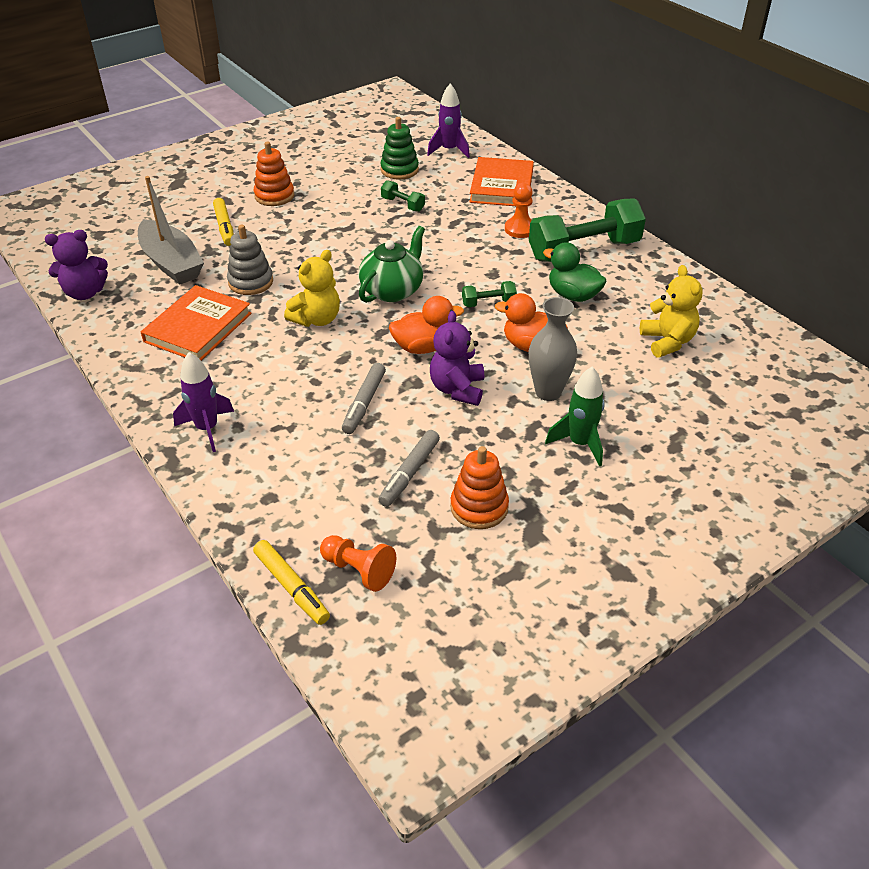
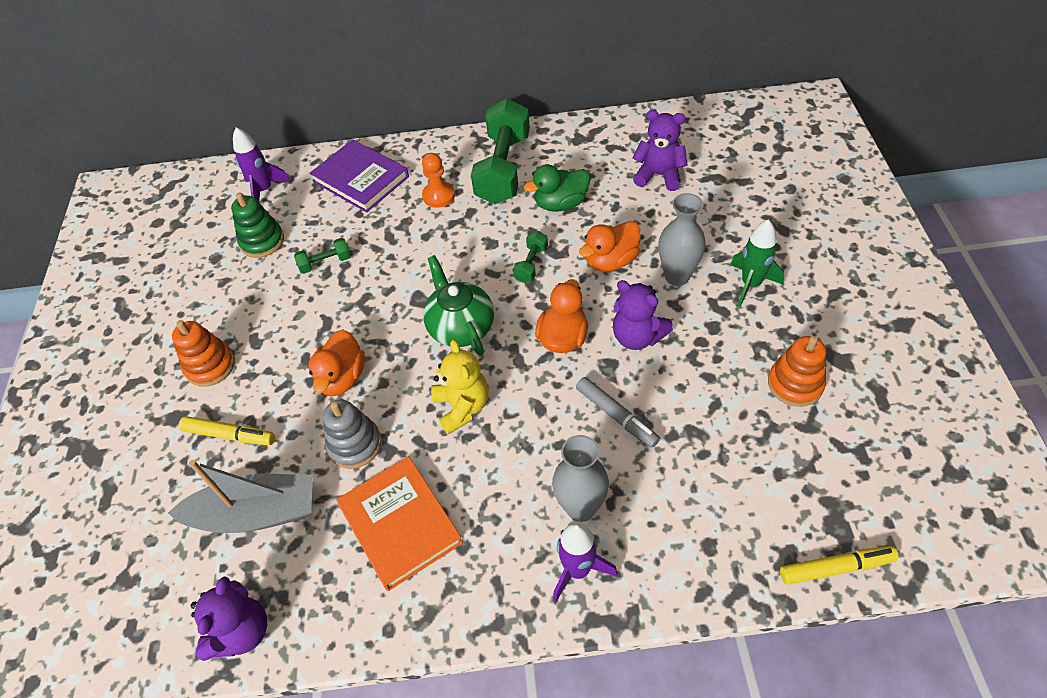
camera: 55 degrees left, 10 degrees up
(263, 412) = (581, 508): none -> grey vase
(304, 254) = (342, 378): none -> orange duck
(359, 570) = (835, 504): orange pawn -> none
(409, 473) = (730, 417): grey marker -> none
(502, 186) = (361, 179): orange book -> purple book
(667, 341) = (659, 175): yellow teddy bear -> purple teddy bear

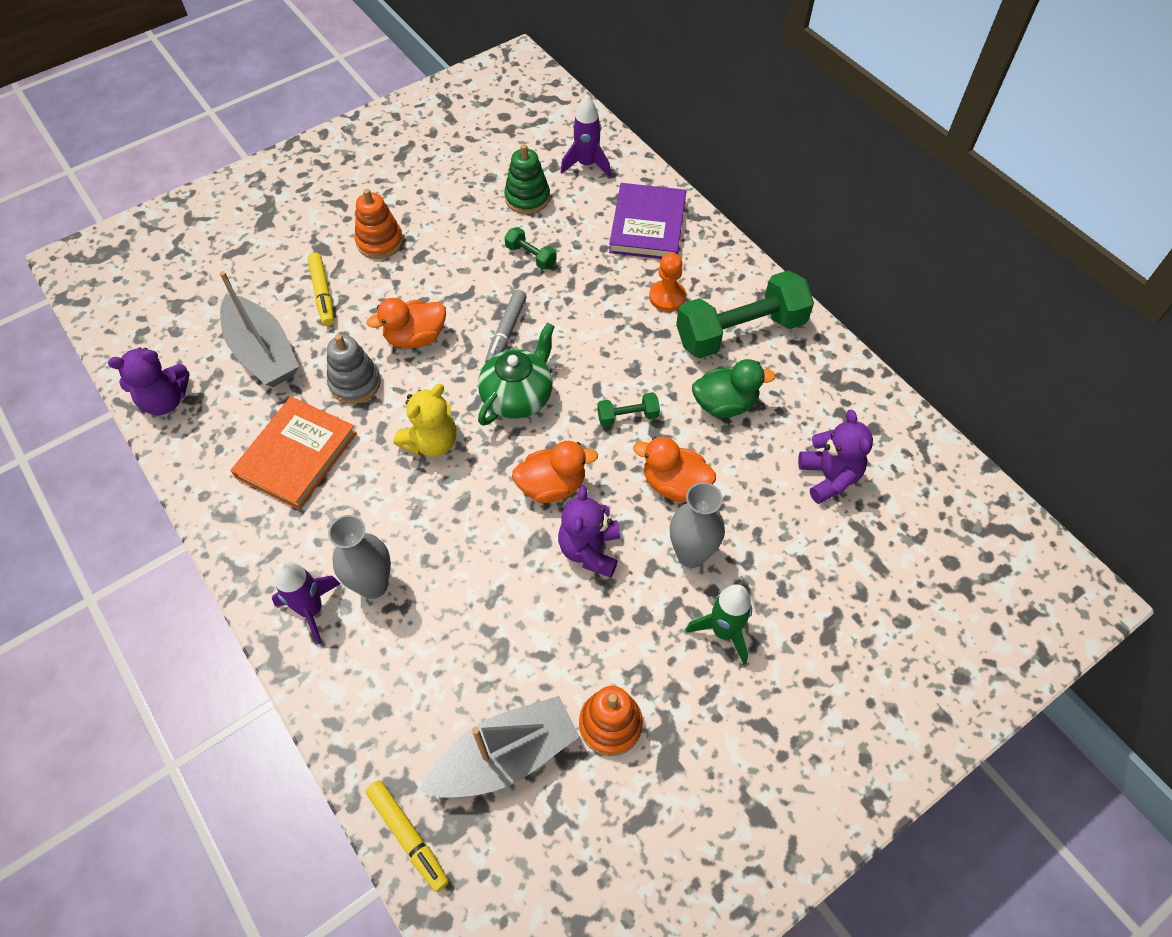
camera: 55 degrees right, 5 degrees up
(560, 204) = (725, 404): green duck -> green duck turned 135 degrees clockwise
(616, 415) = (485, 572): grey marker -> grey marker (506, 332)
(792, 467) = (505, 757): none -> grey boat

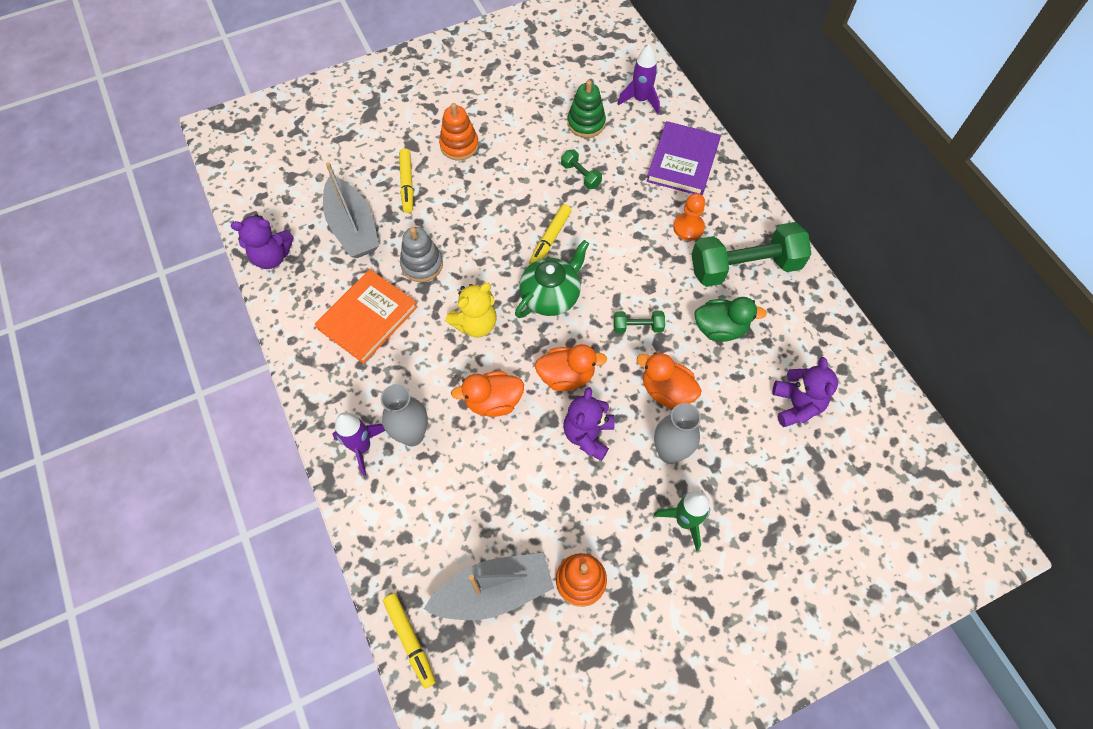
camera: 10 degrees right, 5 degrees up
(415, 338) = (476, 233): orange duck -> orange duck (493, 401)
(506, 332) = (550, 239): grey marker -> yellow marker

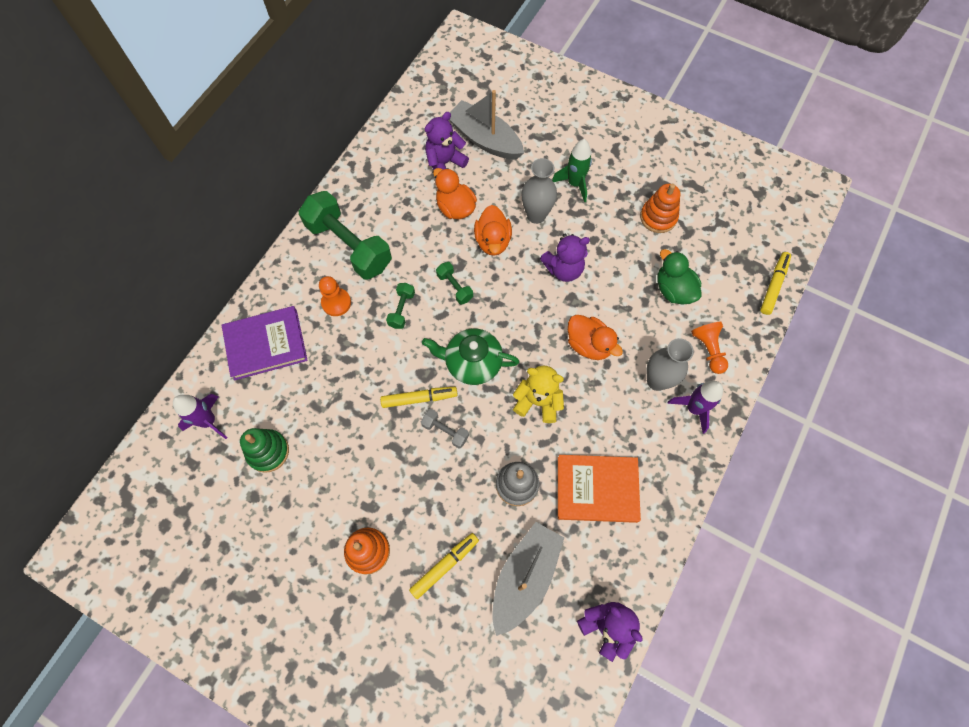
camera: 125 degrees left, 5 degrees up
(401, 508) = (708, 350): none -> orange pawn
(494, 591) = (706, 259): grey boat -> grey boat (485, 139)
(507, 241) = (445, 431): none -> grey dumbbell
(566, 376) = (531, 309): orange duck -> orange duck (455, 208)
(580, 175) = (334, 417): green dumbbell -> green dumbbell (402, 309)
(720, 328) = (417, 234): green duck -> green duck (673, 290)

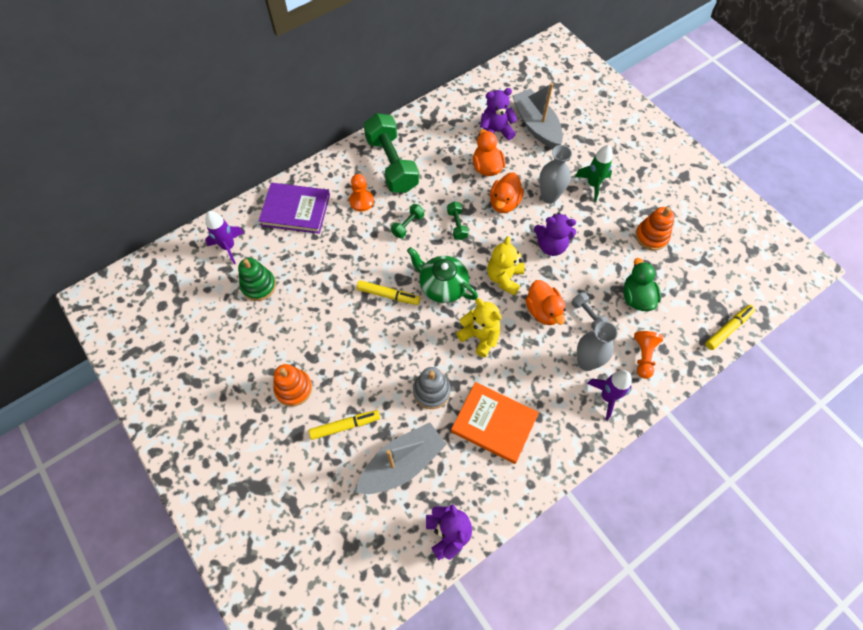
camera: 25 degrees right, 5 degrees down
(445, 431) = (396, 327): grey dumbbell -> grey dumbbell (588, 315)
(532, 326) = (504, 278): none -> yellow teddy bear

